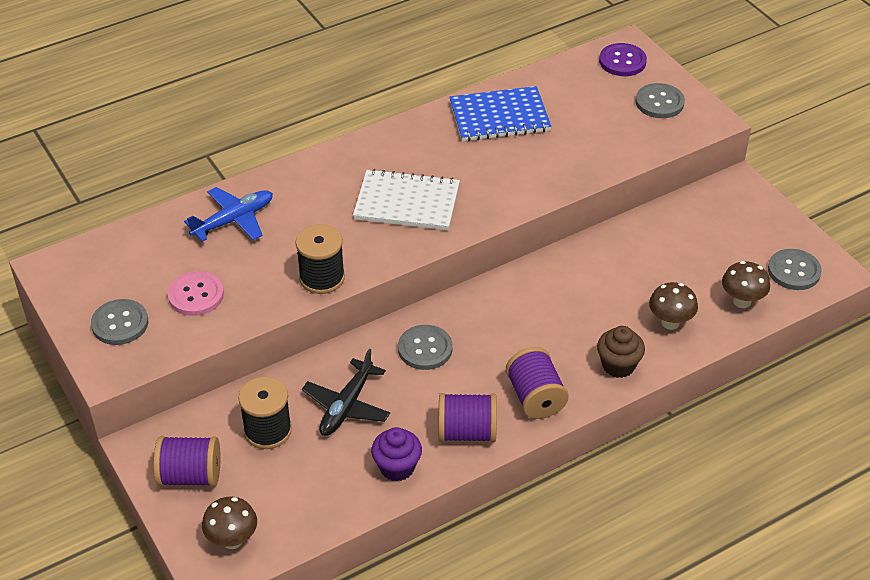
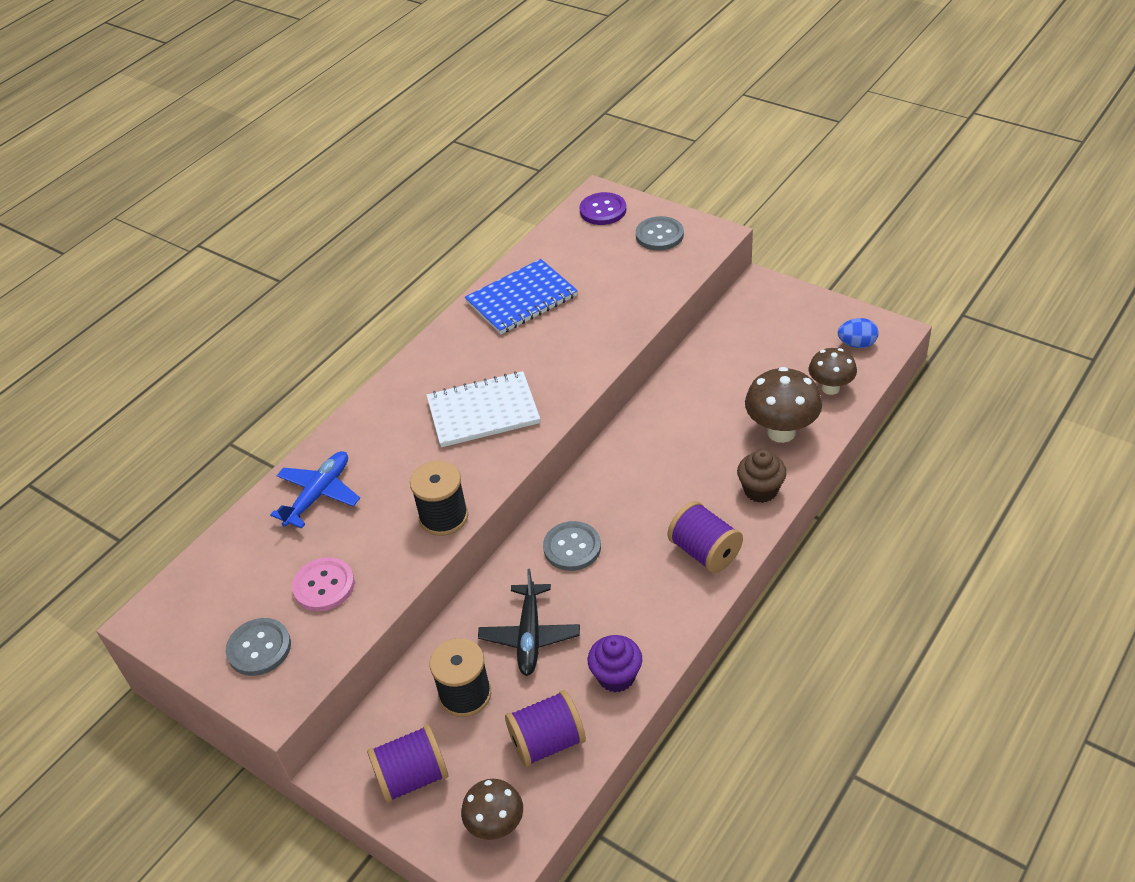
camera: 20 degrees left, 0 degrees up
(466, 432) = (661, 612): purple spool -> purple spool (547, 742)
(670, 322) = (781, 432): brown mushroom -> brown mushroom, size x1.54
(794, 271) = (857, 344): grey button -> blue egg

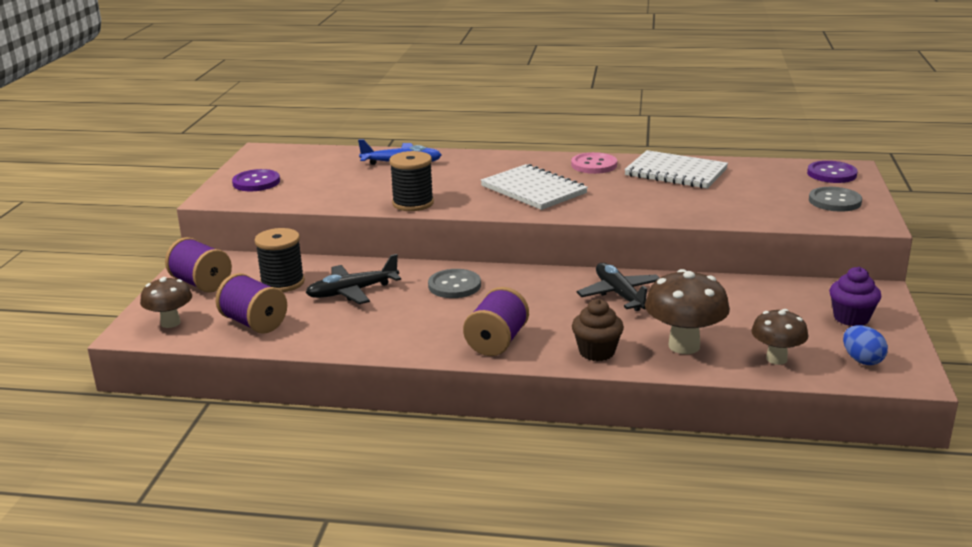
camera: 60 degrees right, 20 degrees down
(259, 648) = (256, 182): grey button -> purple button
(324, 586) = (321, 185): pink button -> pink button (594, 165)
(521, 299) = (676, 172): blue notebook -> white notebook
(616, 676) = (333, 335): purple cupcake -> purple cupcake (851, 318)
(669, 436) = (620, 295): none -> black plane

